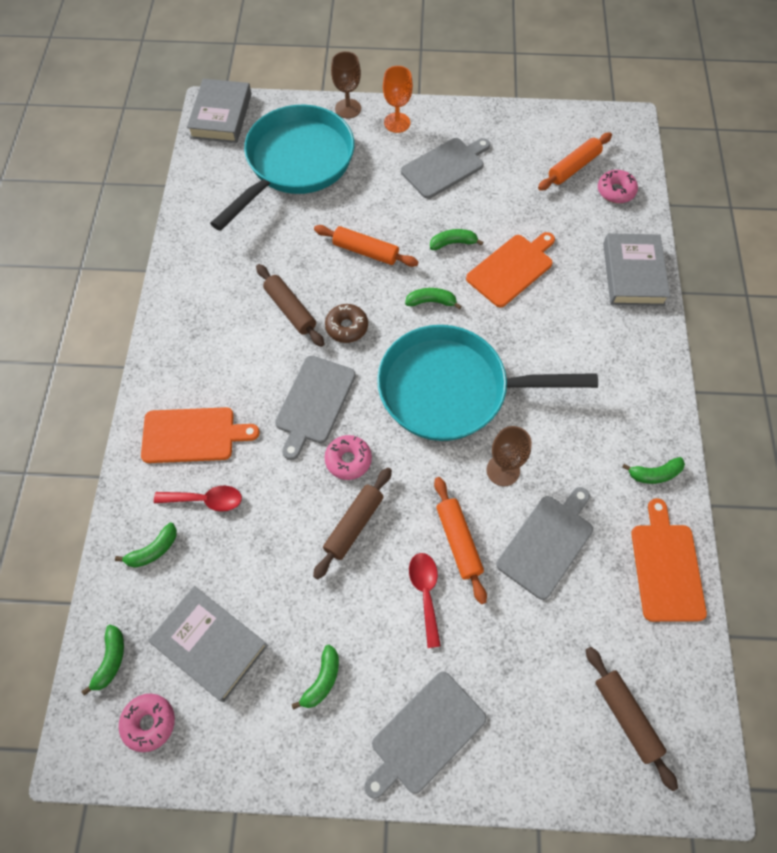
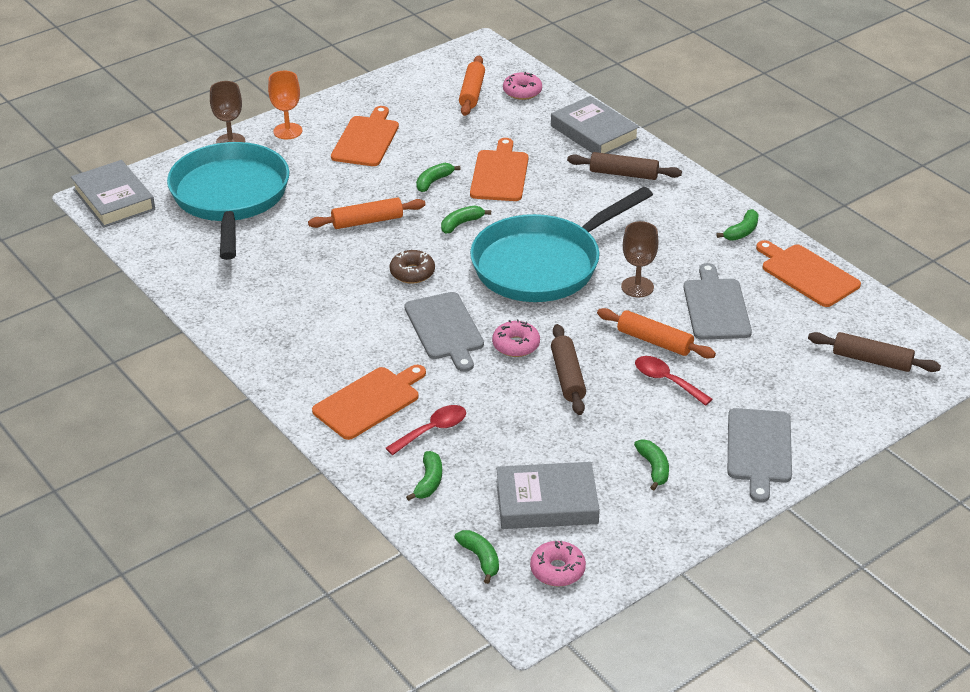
camera: 40 degrees left, 25 degrees down
(290, 310) = (350, 287): brown rolling pin -> brown rolling pin (623, 174)
(445, 167) = (366, 139): grey cutting board -> orange cutting board

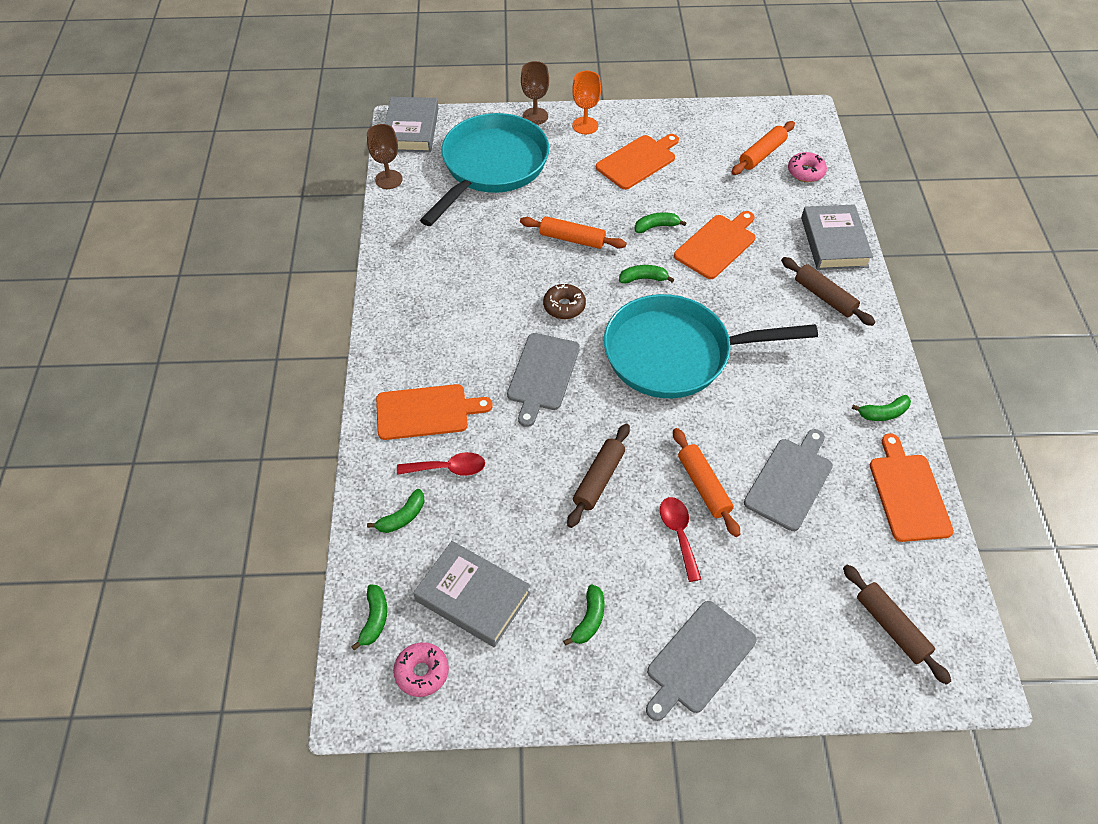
camera: 35 degrees right, 15 degrees up
(516, 345) = (584, 423): pink donut -> none
(637, 287) = (737, 421): brown goblet -> brown goblet (388, 179)

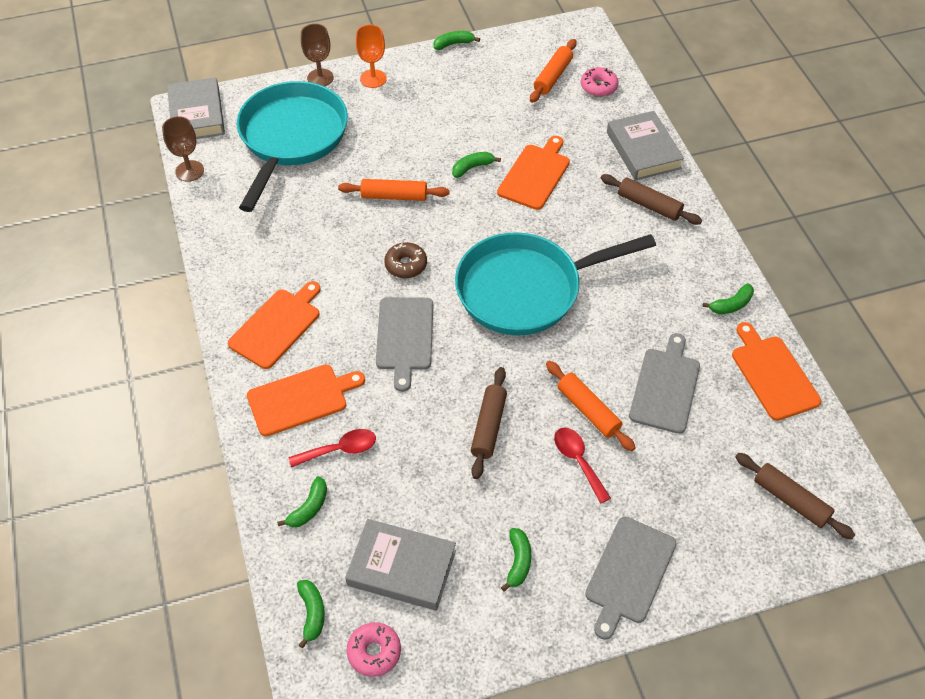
camera: 15 degrees left, 0 degrees up
(638, 161) = (435, 105): orange cutting board -> orange cutting board (277, 326)
(643, 279) = (474, 222): green banana -> green banana (453, 44)

